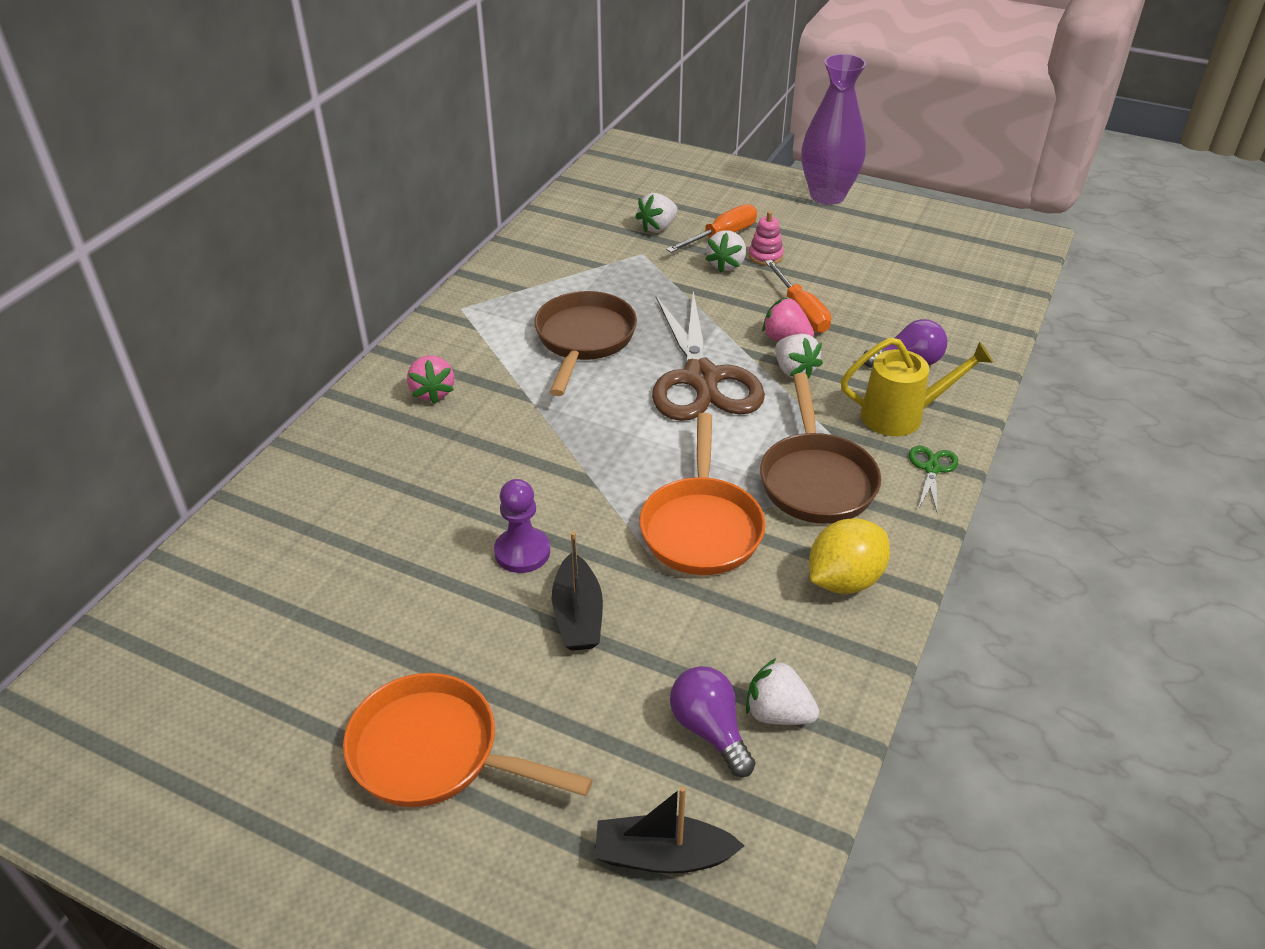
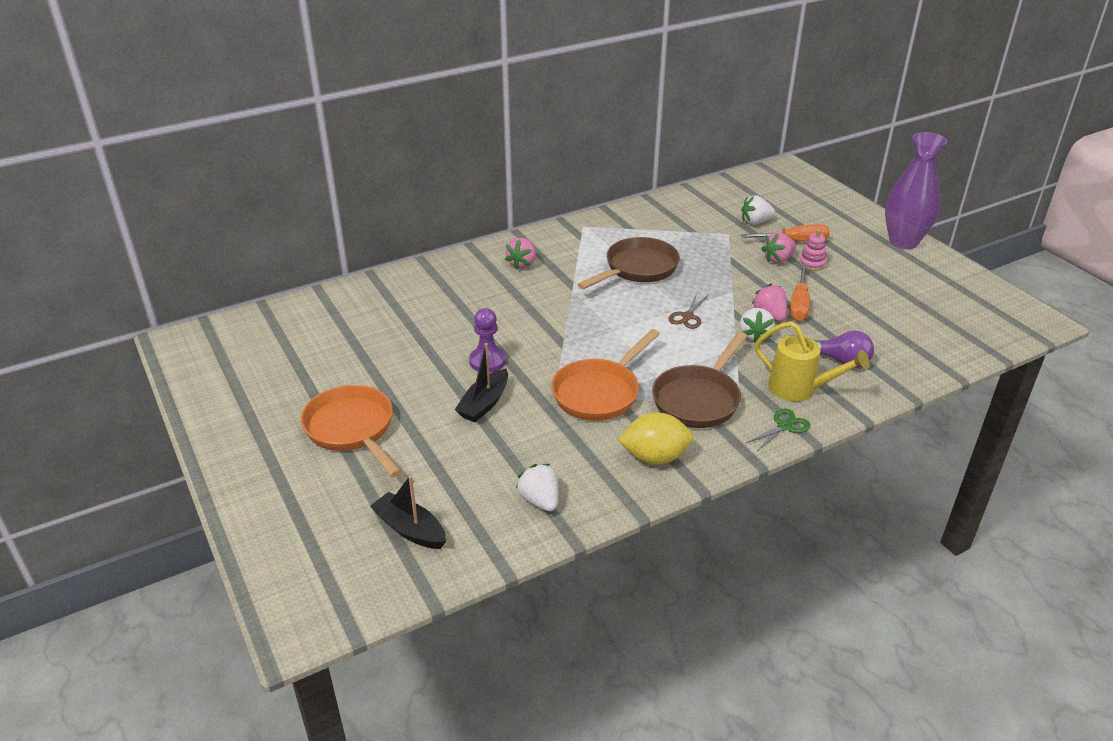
camera: 35 degrees right, 5 degrees down
(701, 379) = (687, 317): brown scissors -> brown scissors, size x0.41
(709, 730) = (495, 489): purple light bulb -> none
(726, 265) = (778, 259): white strawberry -> pink strawberry

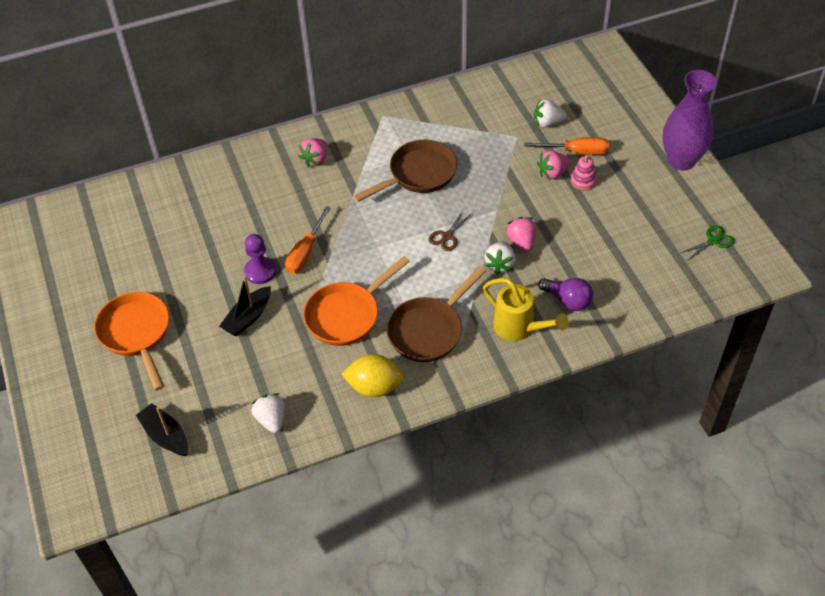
camera: 10 degrees right, 15 degrees up
(784, 426) = (492, 366): green scissors -> green scissors (713, 241)
(799, 304) = (553, 230): orange screwdriver -> orange screwdriver (306, 252)

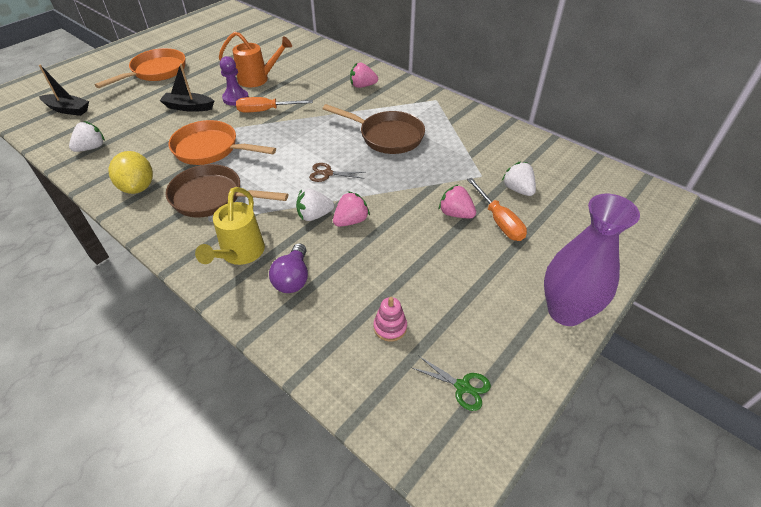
camera: 60 degrees right, 5 degrees down
(166, 436) = (68, 110): black boat -> black boat turned 90 degrees clockwise
(233, 241) = (258, 79): none -> orange watering can
(583, 181) = (463, 238): pink stacking toy -> pink stacking toy (390, 327)

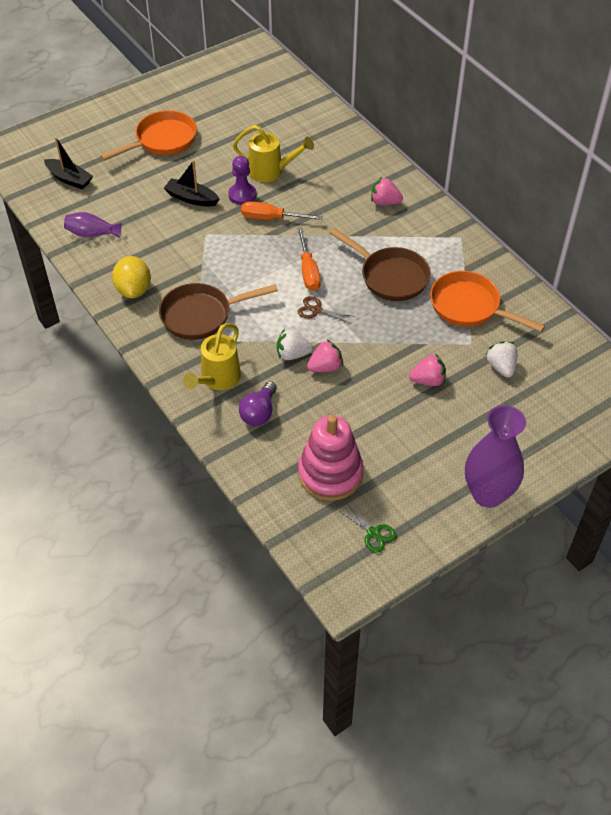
camera: 15 degrees right, 5 degrees up
(91, 148) = (92, 234): white strawberry -> purple vase
(211, 149) = (207, 258): orange pan -> orange pan (469, 307)
(213, 197) = (201, 315): brown pan -> brown pan turned 45 degrees counterclockwise
(258, 79) = (271, 171): orange watering can -> yellow watering can
(390, 327) = (330, 473): pink stacking toy -> pink stacking toy, size x2.24
(455, 214) = (428, 380): pink strawberry -> pink strawberry turned 120 degrees clockwise
(499, 221) = (467, 396): orange screwdriver -> orange screwdriver (308, 270)

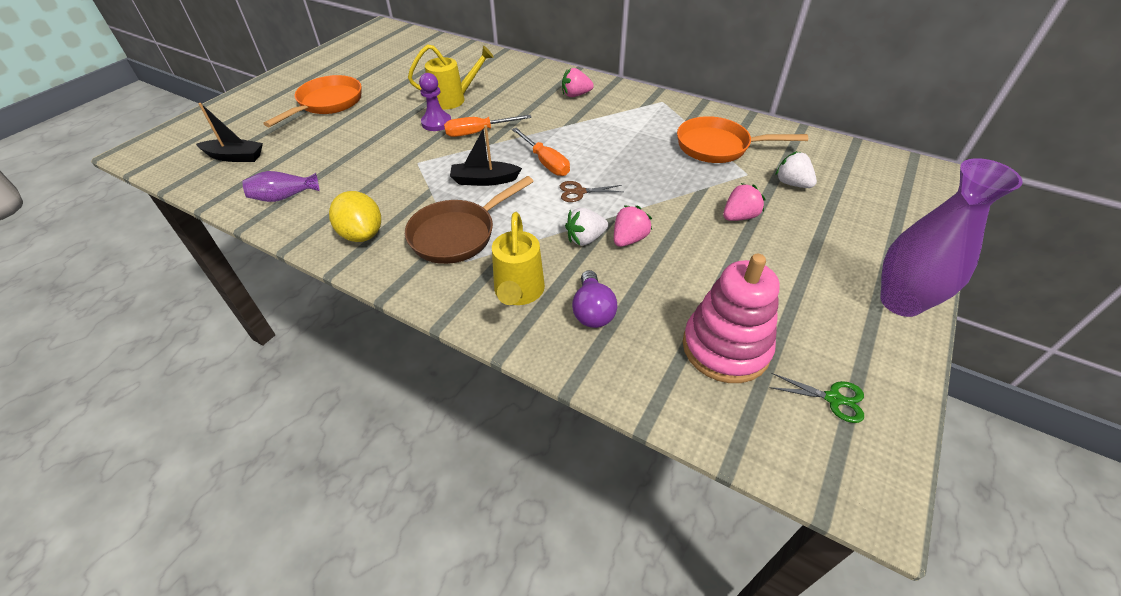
camera: 25 degrees left, 5 degrees down
(191, 198) = (384, 138): black boat -> black boat (484, 180)
(390, 276) = (627, 145): brown pan -> none

